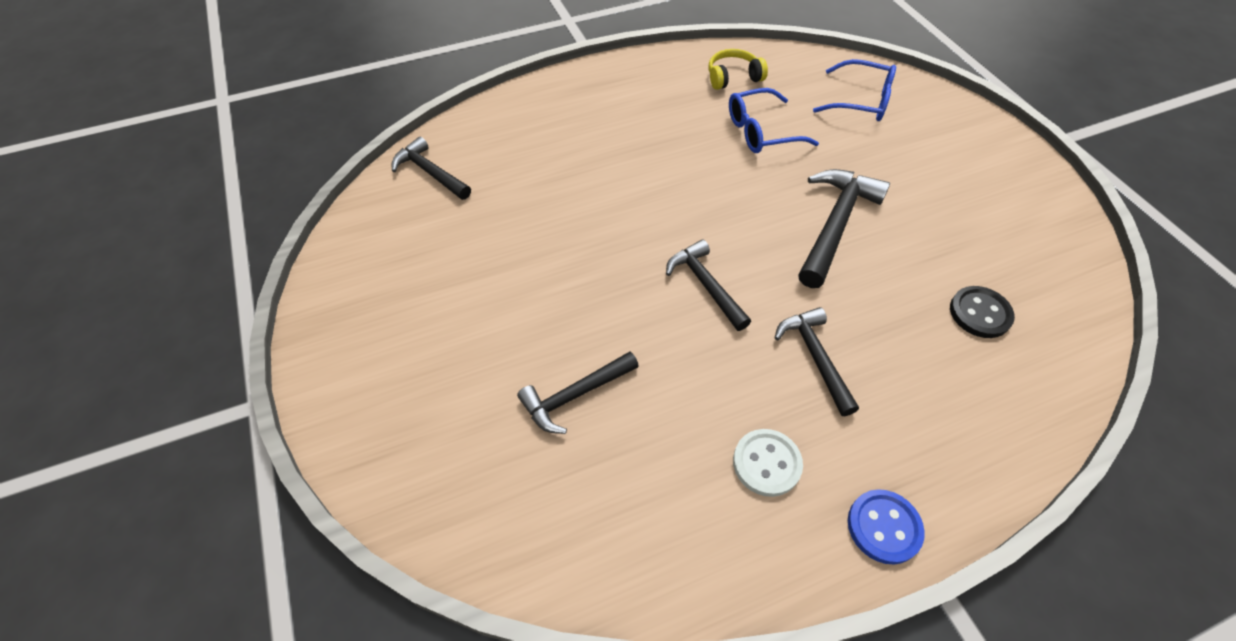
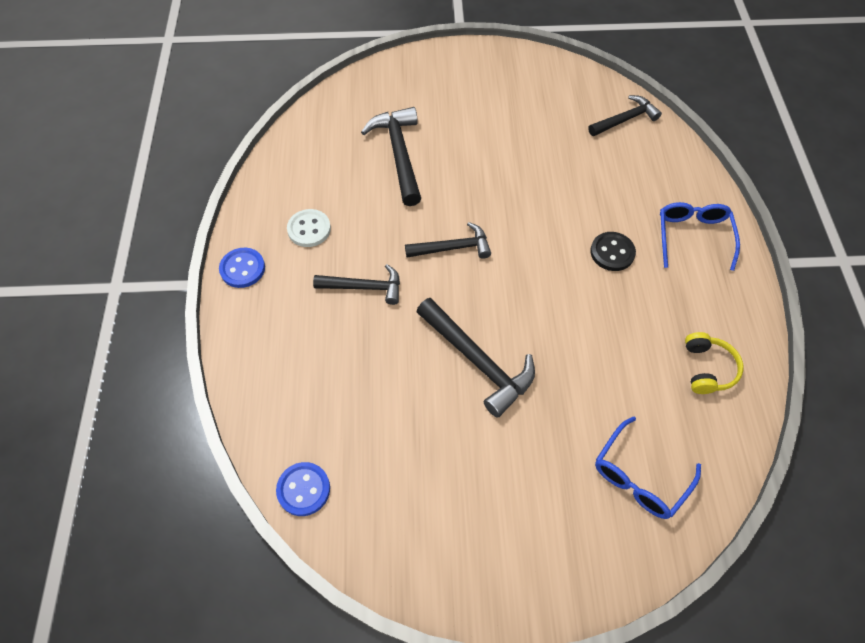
camera: 110 degrees right, 5 degrees up
(575, 395) = (399, 154): black hammer -> black hammer, size x1.52
(761, 131) = (614, 357): blue glasses -> blue glasses (693, 236)
(980, 313) = (347, 418): black button -> black button (612, 252)
(1078, 323) = (303, 489): none -> blue button

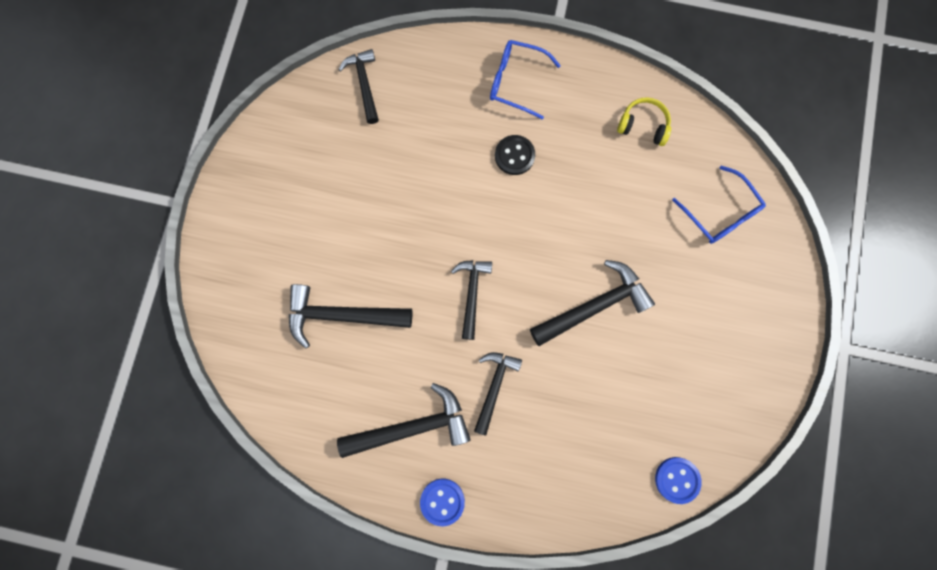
camera: 75 degrees left, 20 degrees up
(309, 229) = (412, 426): white button -> black hammer

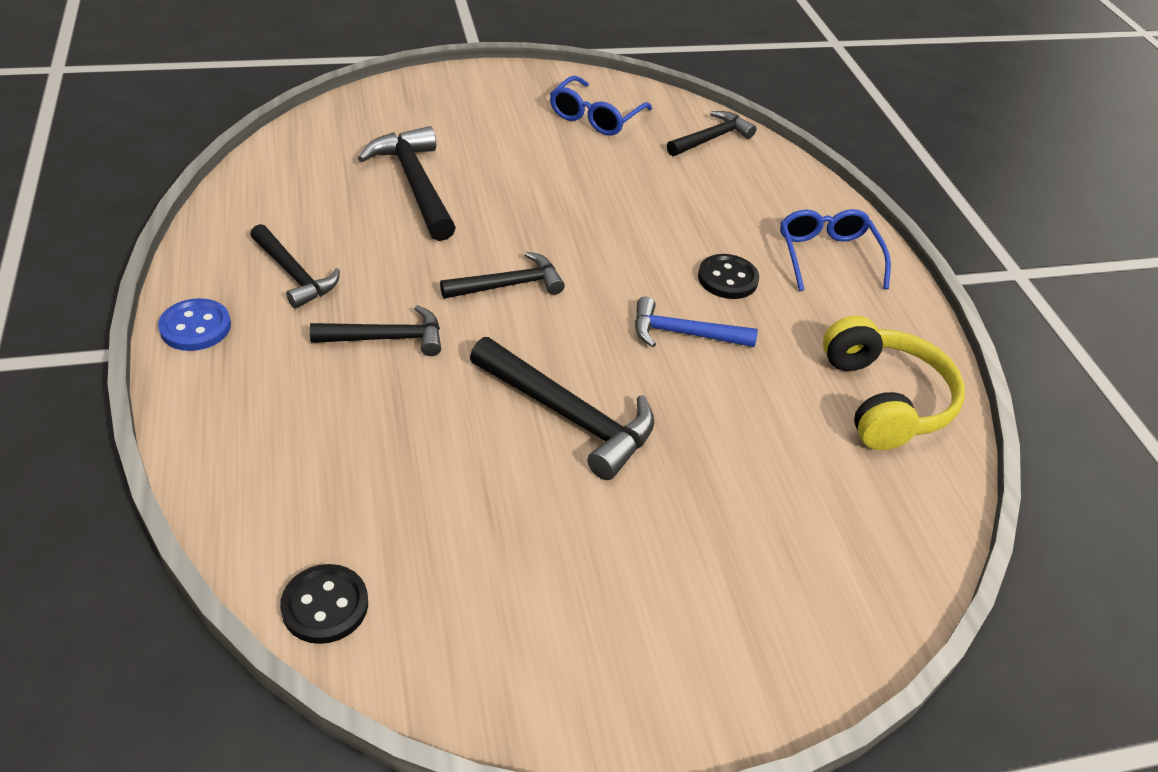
camera: 60 degrees right, 35 degrees down
(412, 426) = (294, 274): black hammer -> black hammer, size x0.66
(553, 208) = (684, 334): none -> blue hammer
(643, 126) = (884, 400): yellow headphones -> yellow headphones, size x1.67
(677, 479) = (325, 605): blue button -> black button
(719, 213) = (826, 536): blue glasses -> blue glasses (595, 117)

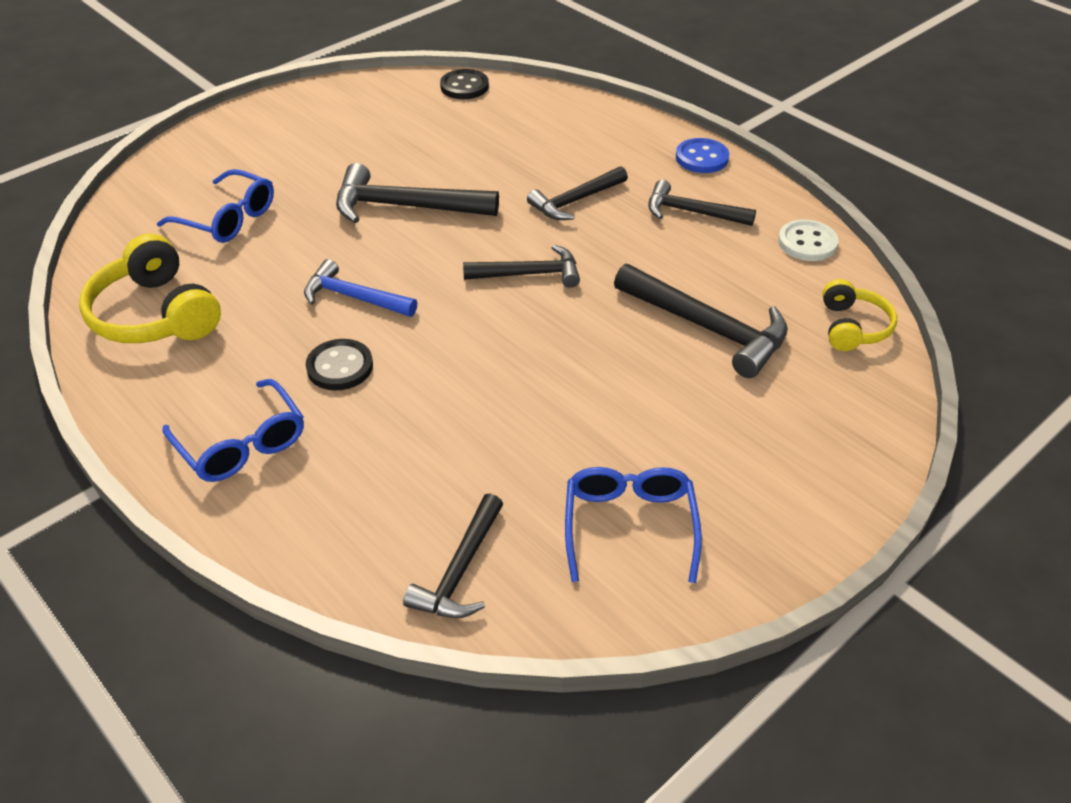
camera: 155 degrees right, 0 degrees up
(241, 205) = (807, 243): none -> white button
(312, 141) = (853, 327): none -> yellow headphones
(508, 285) = (529, 274): black hammer -> black hammer turned 135 degrees counterclockwise
(684, 334) = (354, 297): blue hammer -> blue hammer turned 135 degrees counterclockwise
(780, 495) = (228, 219): none -> blue glasses

